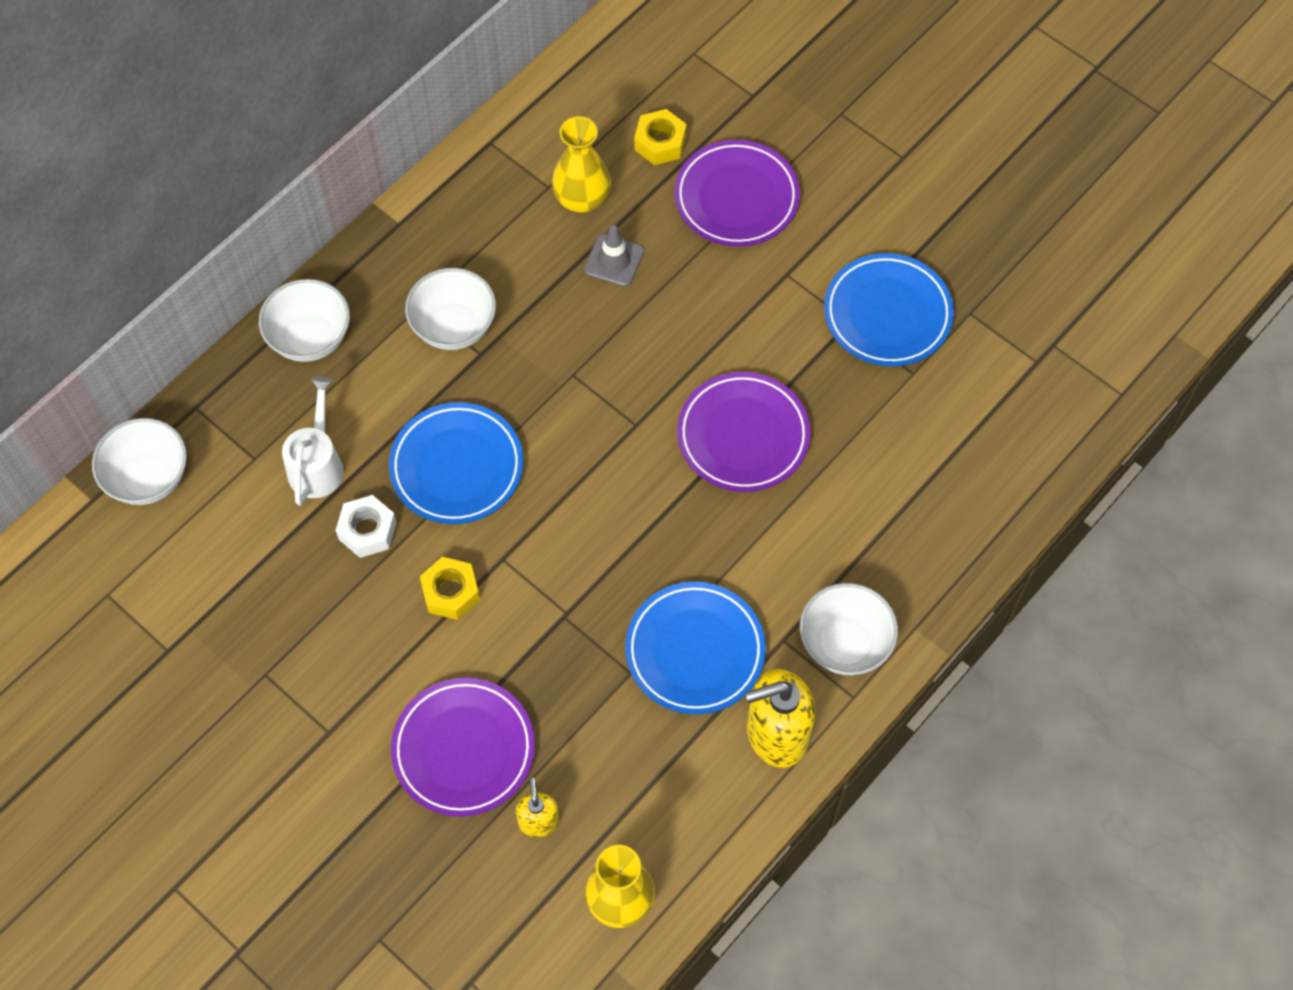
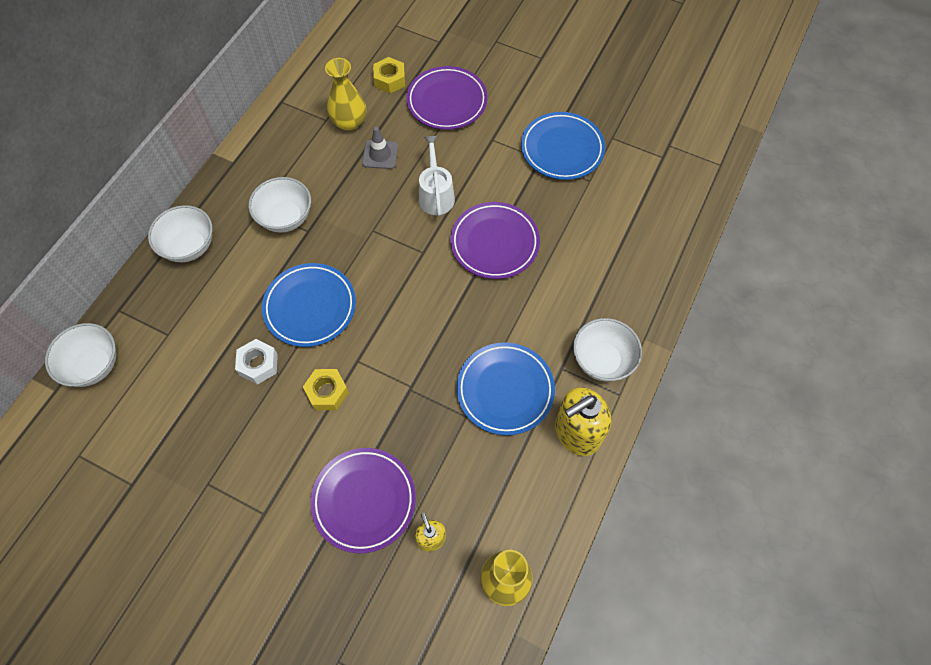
camera: 15 degrees left, 0 degrees up
(317, 463) = (213, 327): white watering can -> white watering can (436, 194)

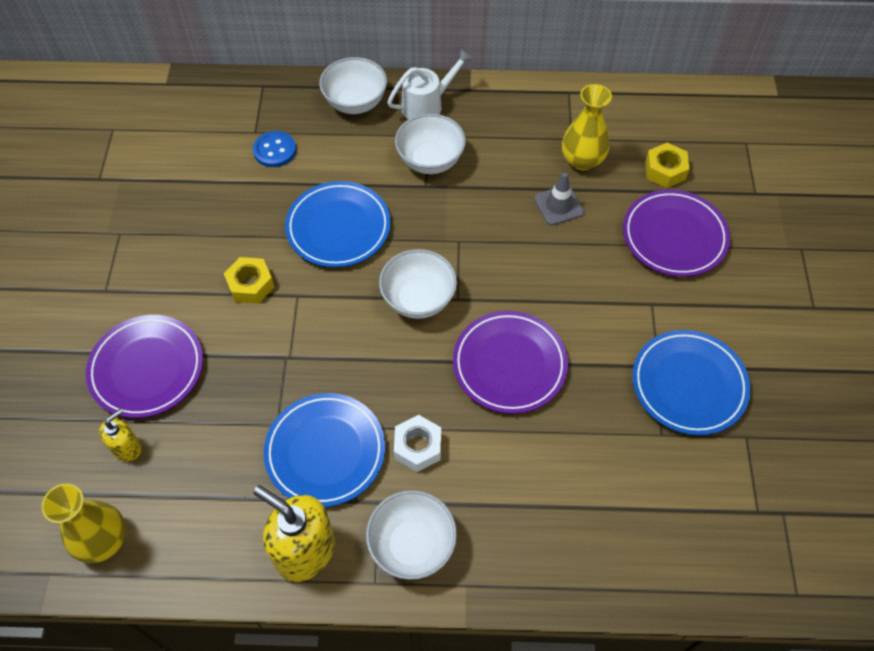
camera: 65 degrees right, 5 degrees down
(94, 365) = (200, 96): white bowl -> white bowl (418, 299)
(199, 326) = (275, 150): none -> blue button
(258, 364) = (255, 215): white nut -> white nut (418, 447)
(436, 194) = (539, 279): white watering can -> white watering can (427, 105)

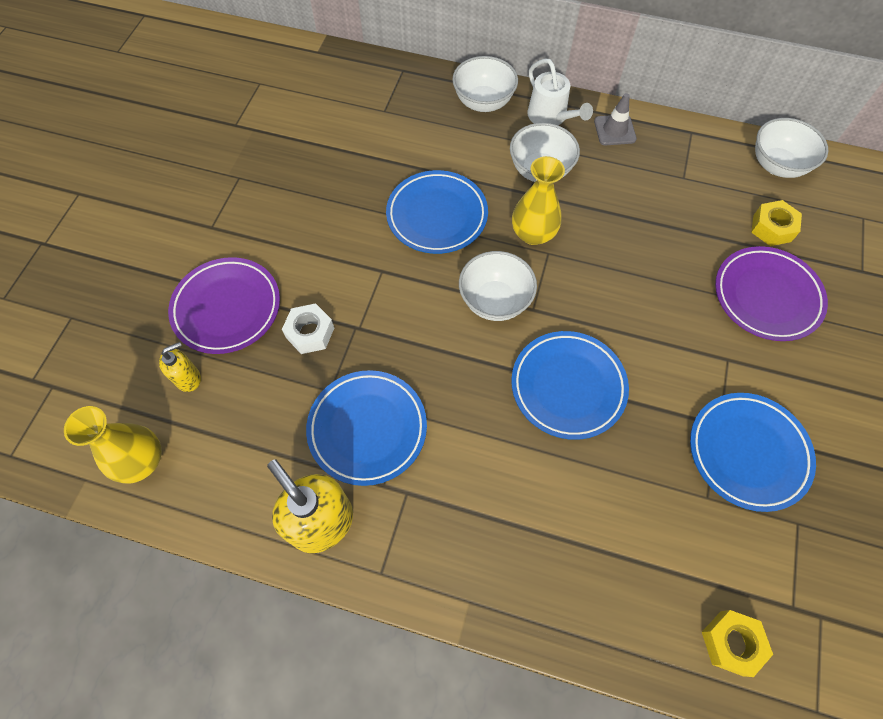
camera: 15 degrees right, 5 degrees up
(250, 285) = (341, 251): yellow nut -> yellow nut (731, 643)
(275, 150) = (397, 131): blue button -> none
(412, 545) = (426, 545): white bowl -> white bowl (777, 165)
(418, 447) = (457, 447): white nut -> white nut (310, 333)
(427, 105) = (550, 117): white watering can -> white watering can turned 75 degrees clockwise
(509, 365) = (568, 386): purple plate -> blue plate
(558, 205) = (655, 240): grey traffic cone -> grey traffic cone (614, 130)
(582, 160) = (689, 200): yellow vase -> yellow vase (533, 234)

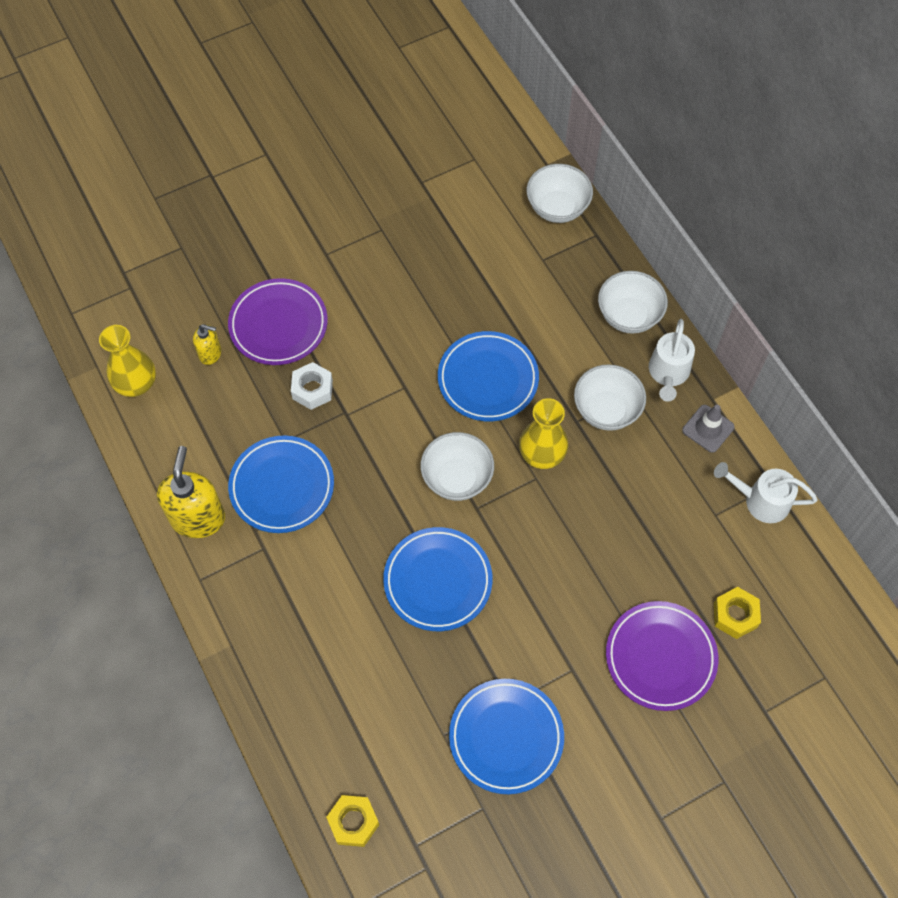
camera: 45 degrees right, 0 degrees up
(697, 147) = (760, 500): none -> white watering can
(777, 165) = (809, 574): white bowl -> white bowl (557, 208)

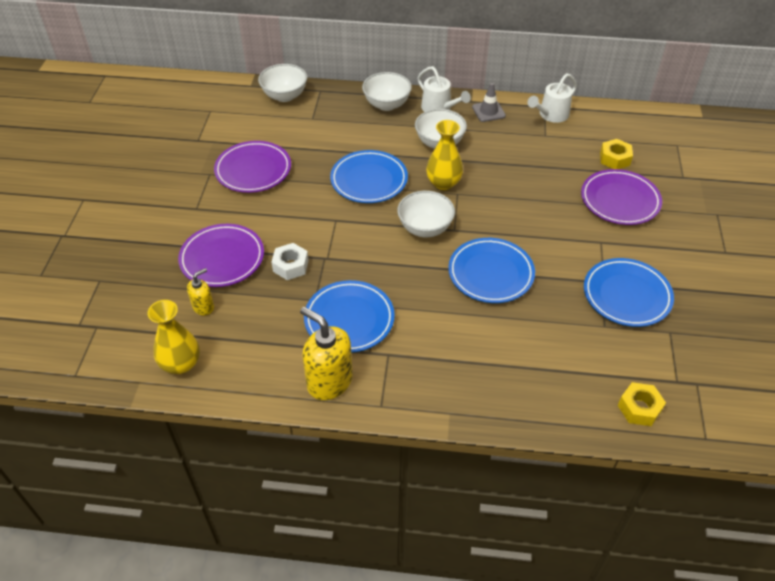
camera: 55 degrees left, 15 degrees down
(417, 263) = (253, 170): none -> purple plate

